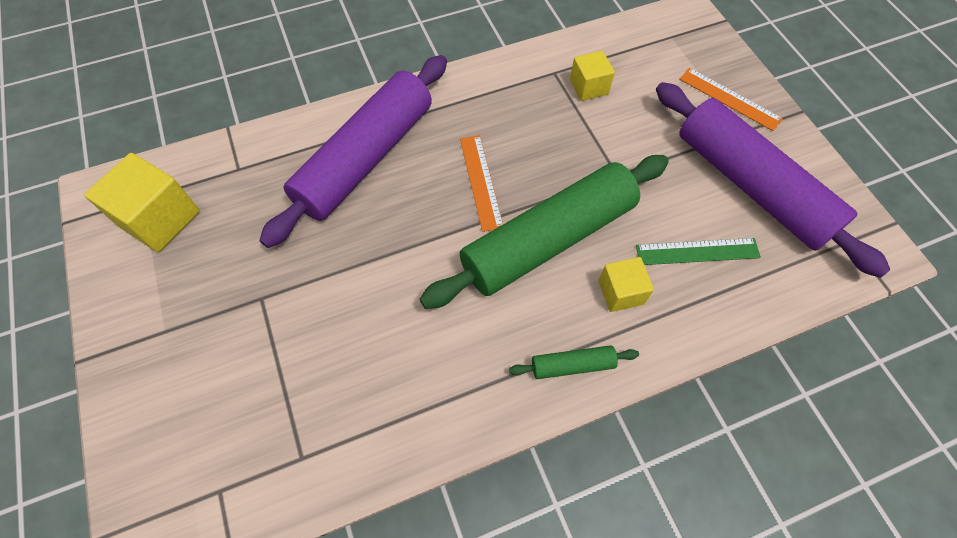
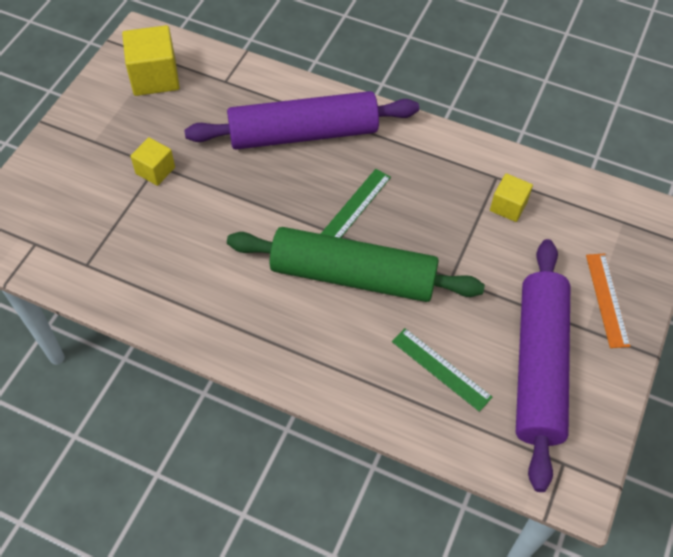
camera: 45 degrees right, 5 degrees down
(481, 181) = (355, 206): orange ruler -> green ruler
(572, 365) = (276, 355): green rolling pin -> none
(620, 292) = (358, 345): yellow cube -> yellow cube (155, 170)

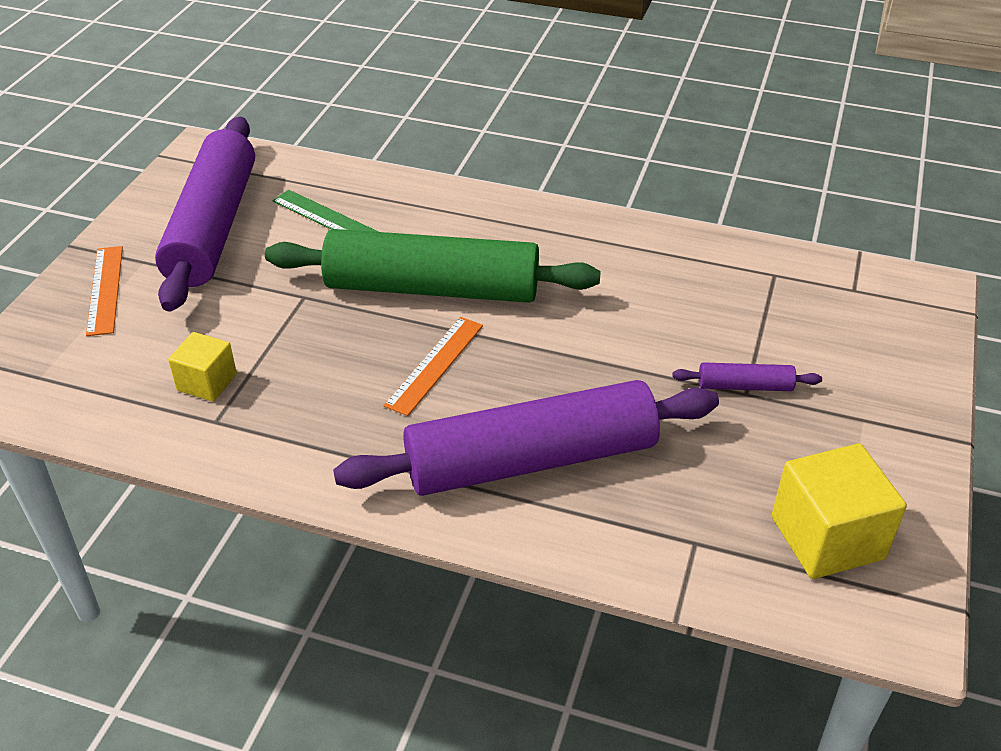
camera: 175 degrees right, 15 degrees down
(155, 170) = (744, 386): yellow cube -> purple rolling pin
(355, 206) = (435, 365): green ruler -> orange ruler

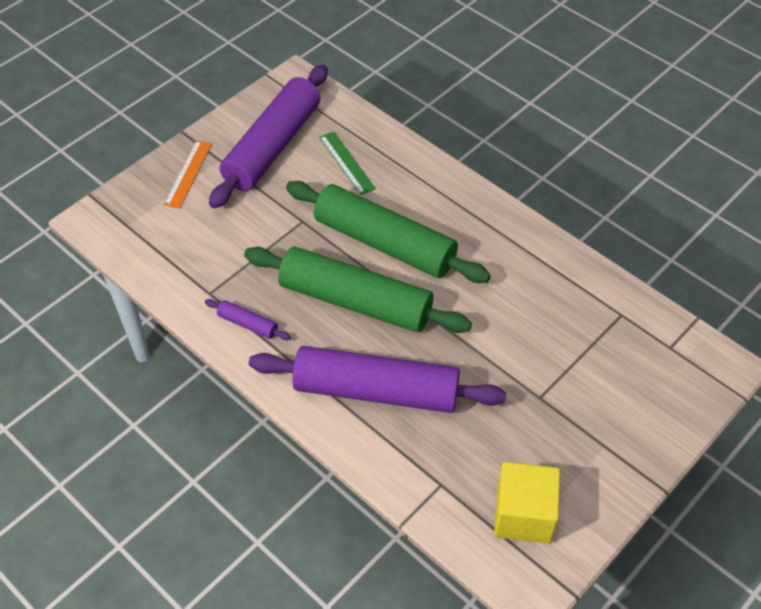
camera: 25 degrees right, 10 degrees up
(207, 382) = (216, 264): yellow cube -> none
(435, 365) = (355, 301): orange ruler -> green rolling pin
(744, 386) = (542, 391): purple rolling pin -> purple rolling pin (248, 324)

